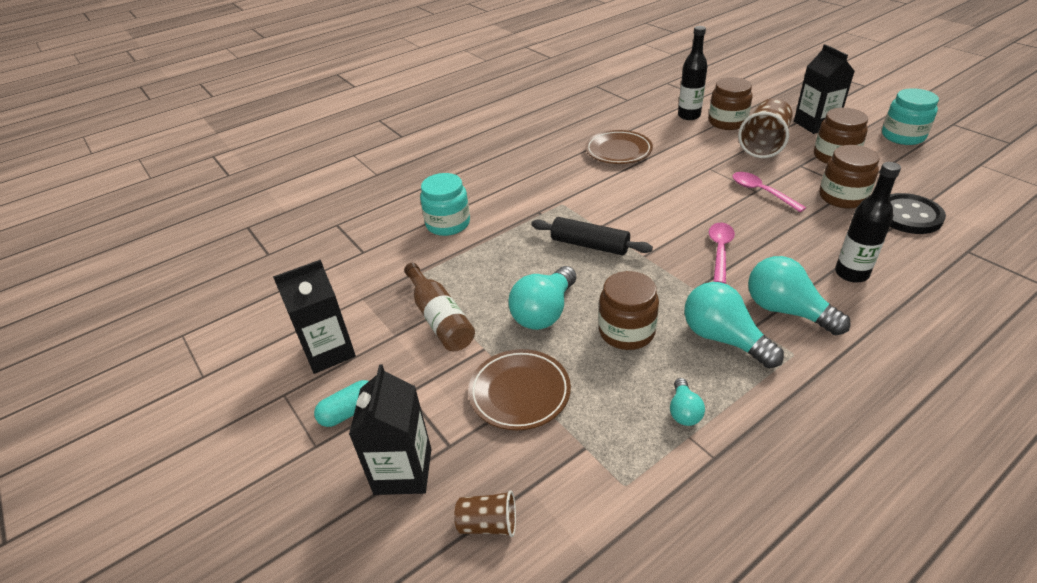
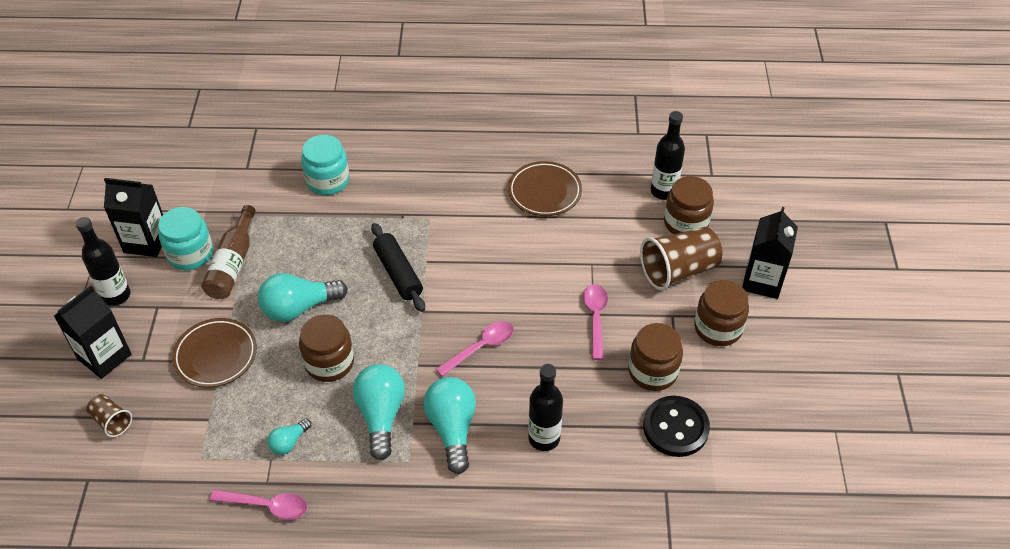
camera: 35 degrees right, 10 degrees up
(349, 411) = (116, 295): turquoise capsule -> black bottle
(744, 477) = (266, 506): none -> pink spoon
(903, 136) = (820, 351): turquoise jar -> turquoise jar (190, 254)

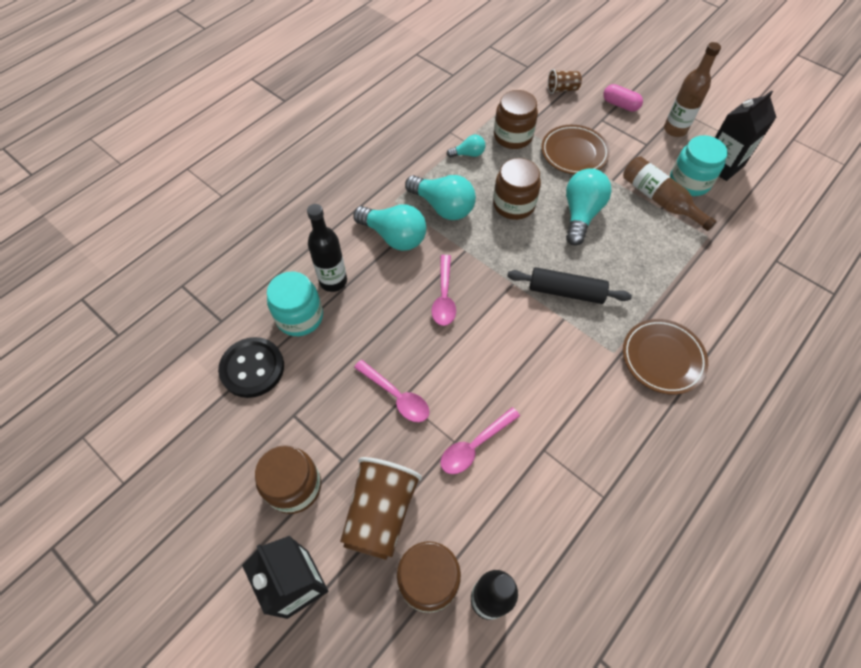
camera: 130 degrees right, 10 degrees up
(104, 357) = (620, 105): black carton -> pink capsule
(116, 295) = (675, 130): black bottle -> brown bottle
(266, 506) = (433, 124): pink spoon -> pink spoon (475, 445)
(289, 442) = (468, 154): turquoise light bulb -> turquoise light bulb turned 90 degrees clockwise
(328, 181) = (719, 307): turquoise jar -> turquoise jar (300, 317)
(544, 192) = (577, 474): brown plate -> brown plate (662, 358)
(653, 371) = (309, 395): brown jar -> brown jar (513, 136)

